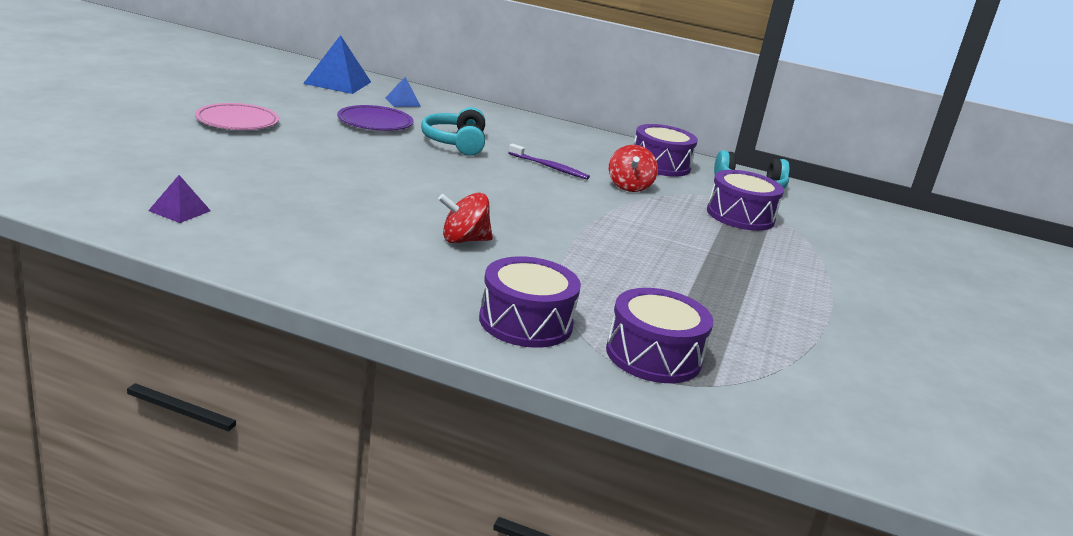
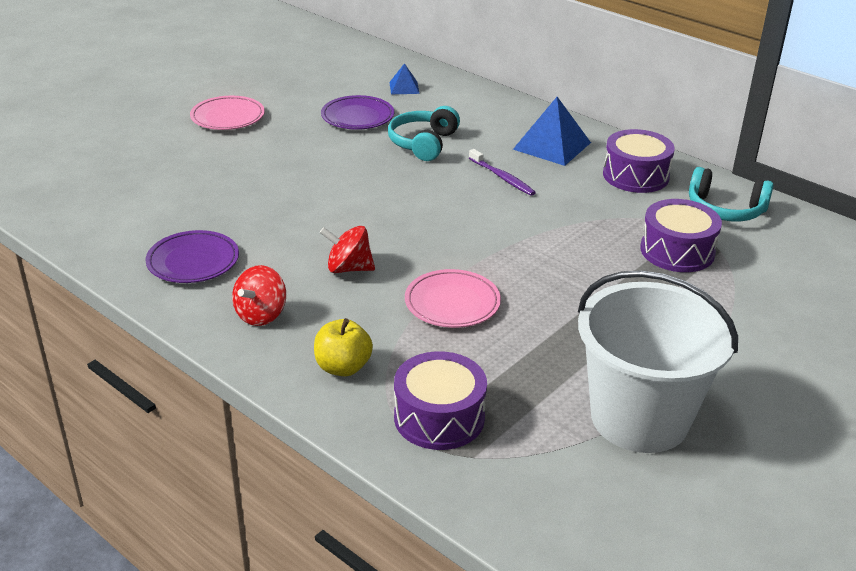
camera: 25 degrees right, 10 degrees up
(180, 210) = (122, 223): purple pyramid -> none
(291, 241) = (193, 261): none -> purple plate
(338, 82) = (354, 62): blue pyramid -> blue pyramid (552, 145)
(525, 322) = (343, 367): purple drum -> yellow apple
(586, 263) = (452, 303): none -> pink plate
(629, 187) = (574, 206): red spinning top -> red spinning top (261, 315)
(822, 339) = (639, 418): none -> white bucket

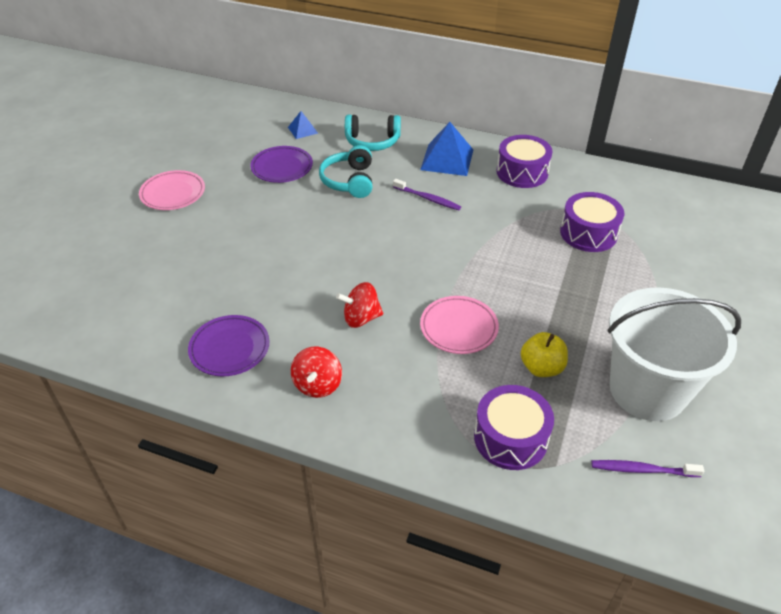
camera: 20 degrees left, 10 degrees up
(343, 367) = (412, 415): yellow apple -> yellow apple (541, 368)
(576, 490) = (642, 470): none -> purple toothbrush
(725, 210) = (599, 187): turquoise headphones -> turquoise headphones (372, 141)

